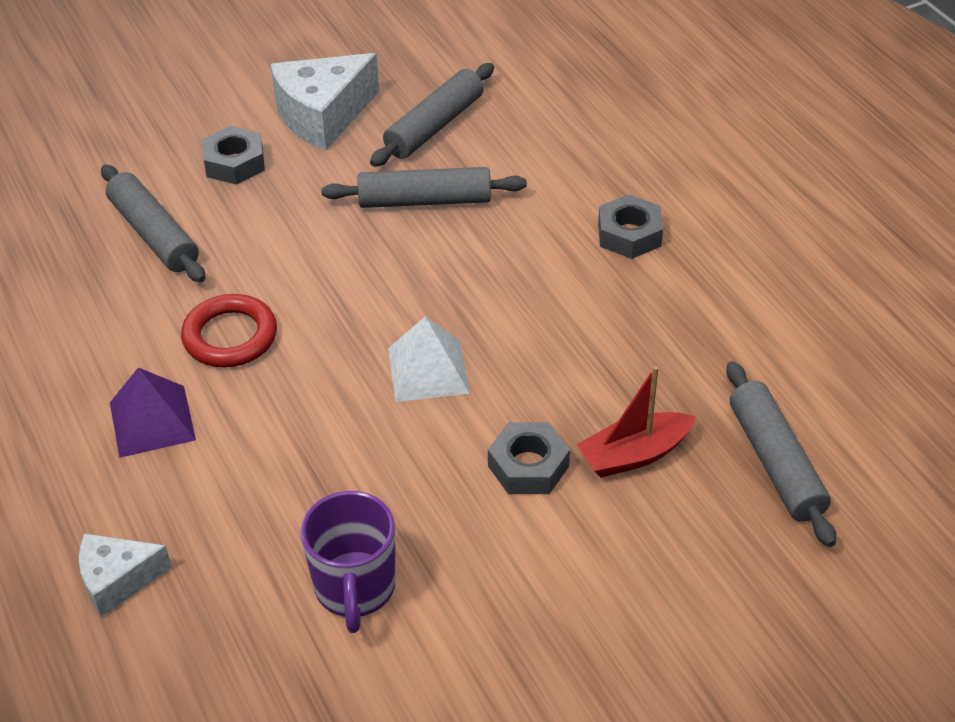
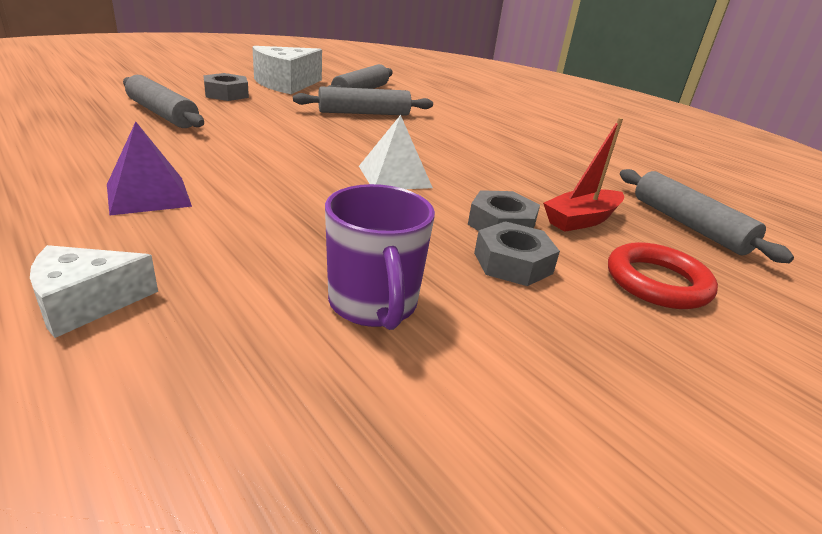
camera: 15 degrees left, 15 degrees down
(230, 336) = (225, 156): red ring -> red ring (657, 282)
(629, 234) = (505, 131): grey nut -> grey nut (512, 263)

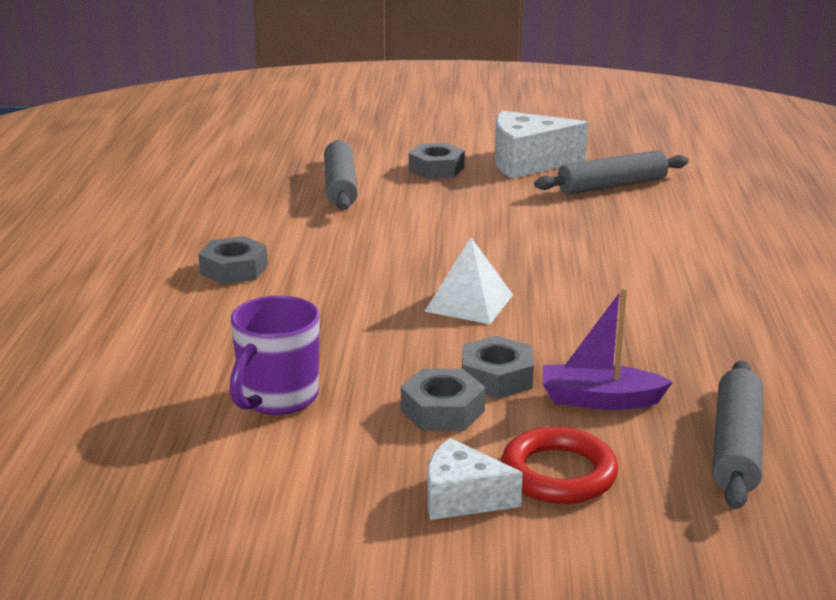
camera: 45 degrees right, 5 degrees down
(86, 303) = (115, 337): white cheese -> white cheese (462, 498)
(148, 195) = (234, 269): purple pyramid -> grey nut
(364, 113) = (563, 219): grey rolling pin -> none
(581, 220) = (599, 400): red boat -> purple boat

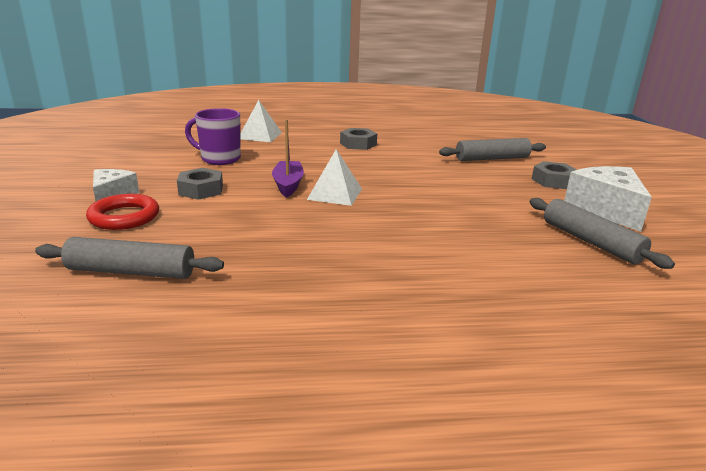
camera: 80 degrees right, 0 degrees up
(135, 358) = (260, 135): none -> white pyramid
(496, 377) = (237, 202): grey nut -> none
(599, 400) = (205, 229): purple boat -> purple boat (288, 185)

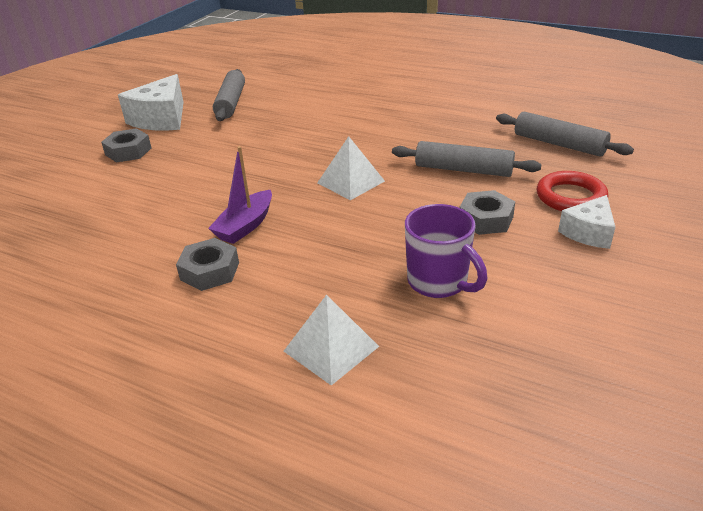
camera: 145 degrees left, 10 degrees up
(288, 185) = (386, 205): purple boat -> purple boat (245, 226)
(492, 158) = (108, 195): grey rolling pin -> grey rolling pin (463, 170)

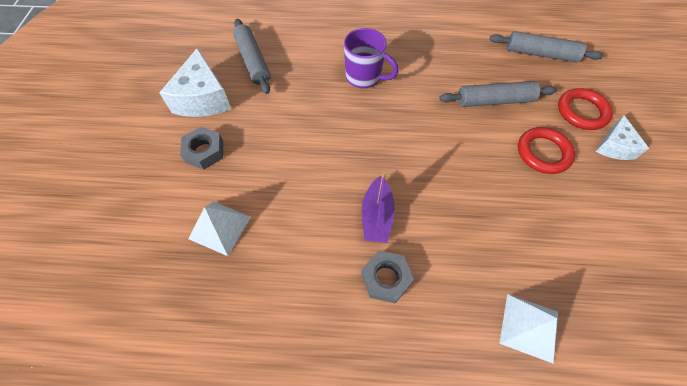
camera: 25 degrees left, 25 degrees up
(351, 182) = (422, 138): white pyramid -> white pyramid (220, 227)
(439, 282) = (554, 231): purple mug -> purple mug (364, 77)
(486, 219) = (543, 153): grey nut -> red ring

